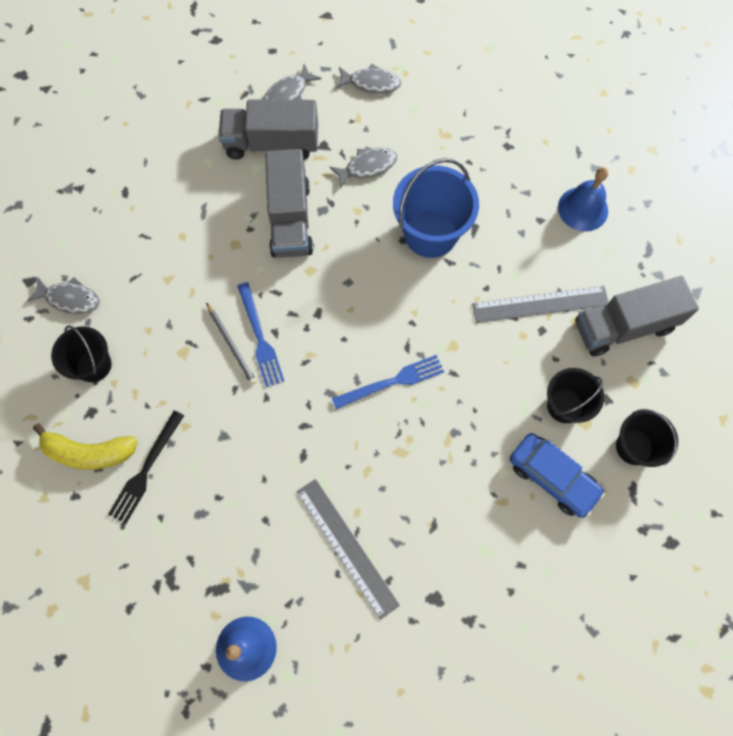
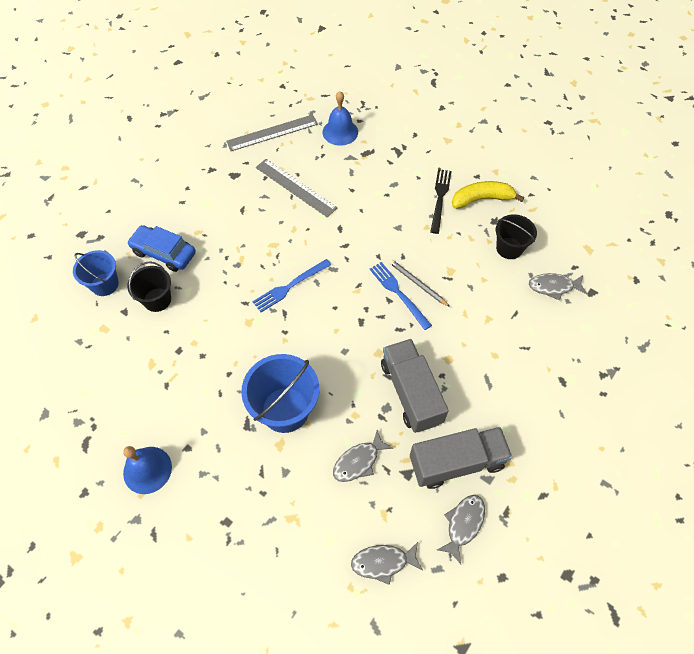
camera: 165 degrees right, 10 degrees down
(540, 304) = (181, 371): grey ruler -> grey ruler (272, 133)
(624, 326) = (110, 369): grey truck -> none
(634, 447) = (104, 284): black bucket -> blue bucket

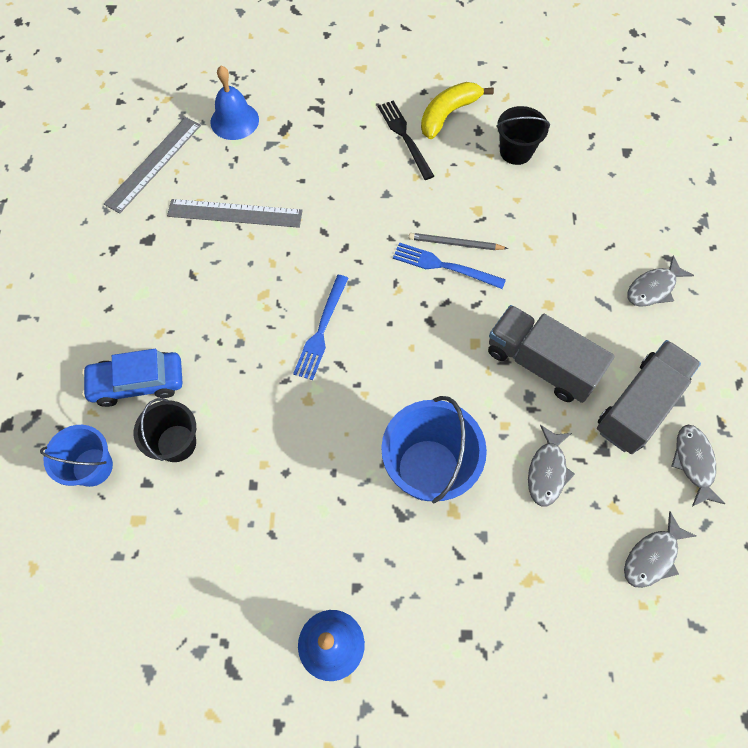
camera: 35 degrees left, 5 degrees up
(553, 287) = (588, 167): grey fish -> grey fish (653, 288)

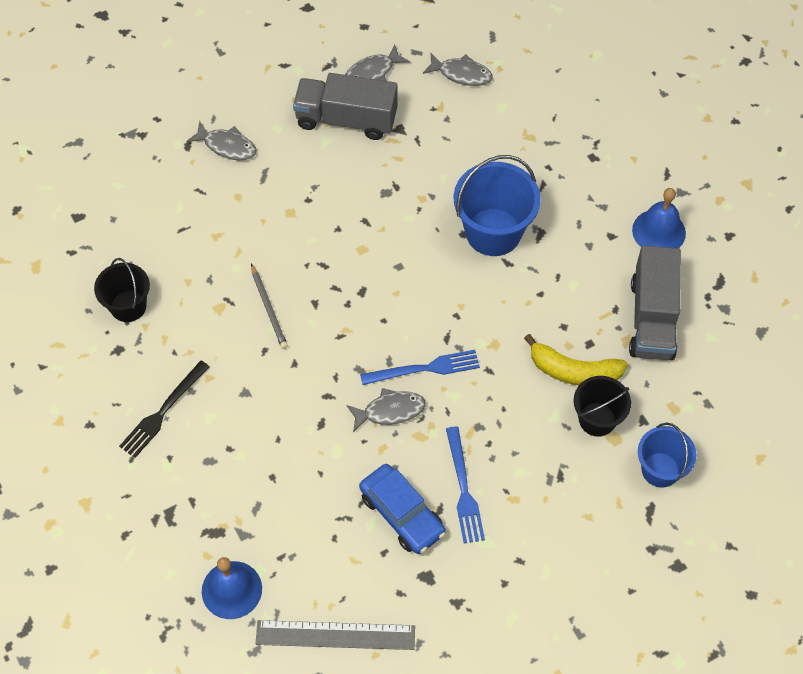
camera: 120 degrees left, 5 degrees down
(138, 383) = (569, 484): blue car -> blue car (402, 514)
(235, 213) = (348, 515): grey ruler -> none
(444, 266) = (298, 306): blue fork -> blue fork (463, 488)
(448, 114) = (110, 386): yellow banana -> yellow banana (573, 371)
(540, 364) = (351, 196): grey truck -> grey truck (652, 318)
(547, 471) = (441, 157): grey fish -> grey fish (390, 411)

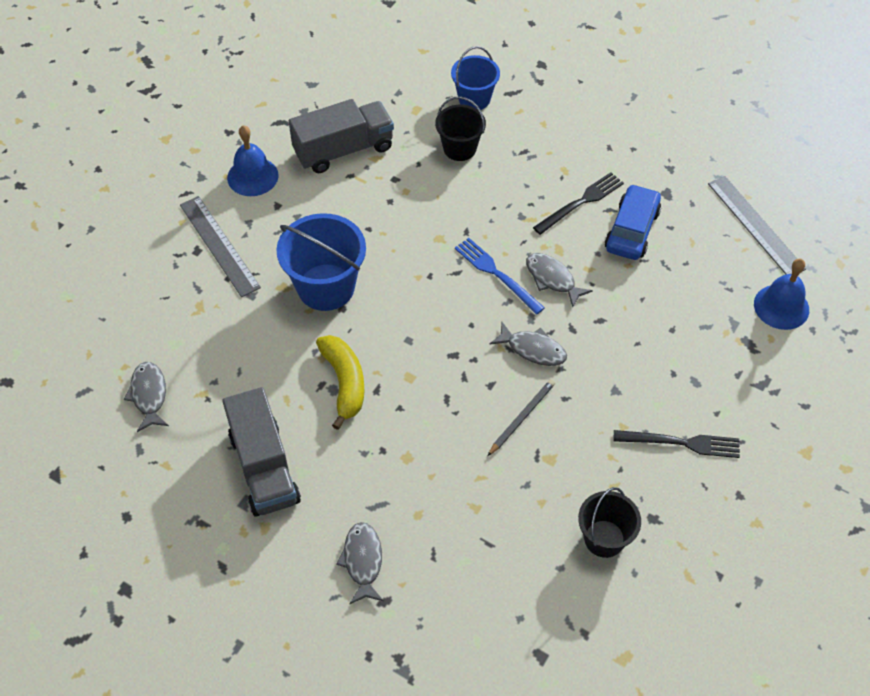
camera: 120 degrees left, 5 degrees down
(372, 72) = (188, 475): grey fish -> grey fish (533, 349)
(463, 488) = (580, 202): blue fork -> black fork
(573, 371) = (427, 178): yellow banana -> yellow banana (344, 383)
(588, 175) = (219, 245): none -> grey ruler

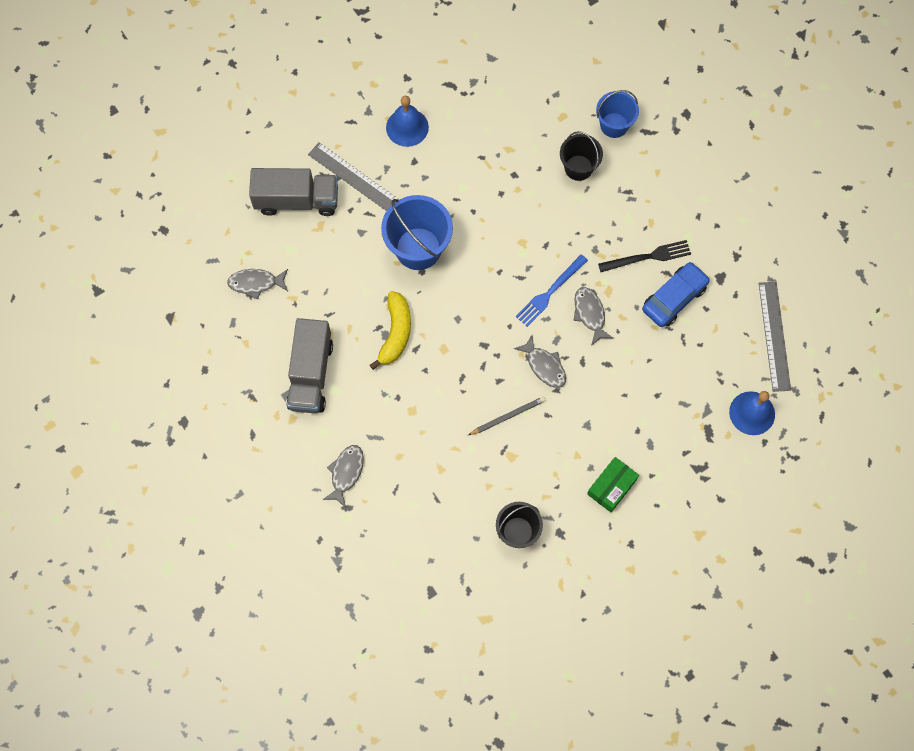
camera: 25 degrees right, 15 degrees up
(149, 395) = (256, 283): grey fish -> grey fish turned 105 degrees counterclockwise
(219, 245) = (356, 179): grey ruler -> grey ruler turned 45 degrees counterclockwise
(343, 150) = (487, 131): grey truck -> grey truck (297, 200)
(497, 274) = (550, 292): blue fork -> blue fork turned 120 degrees counterclockwise
(681, 443) = (611, 486): black fork -> green box

